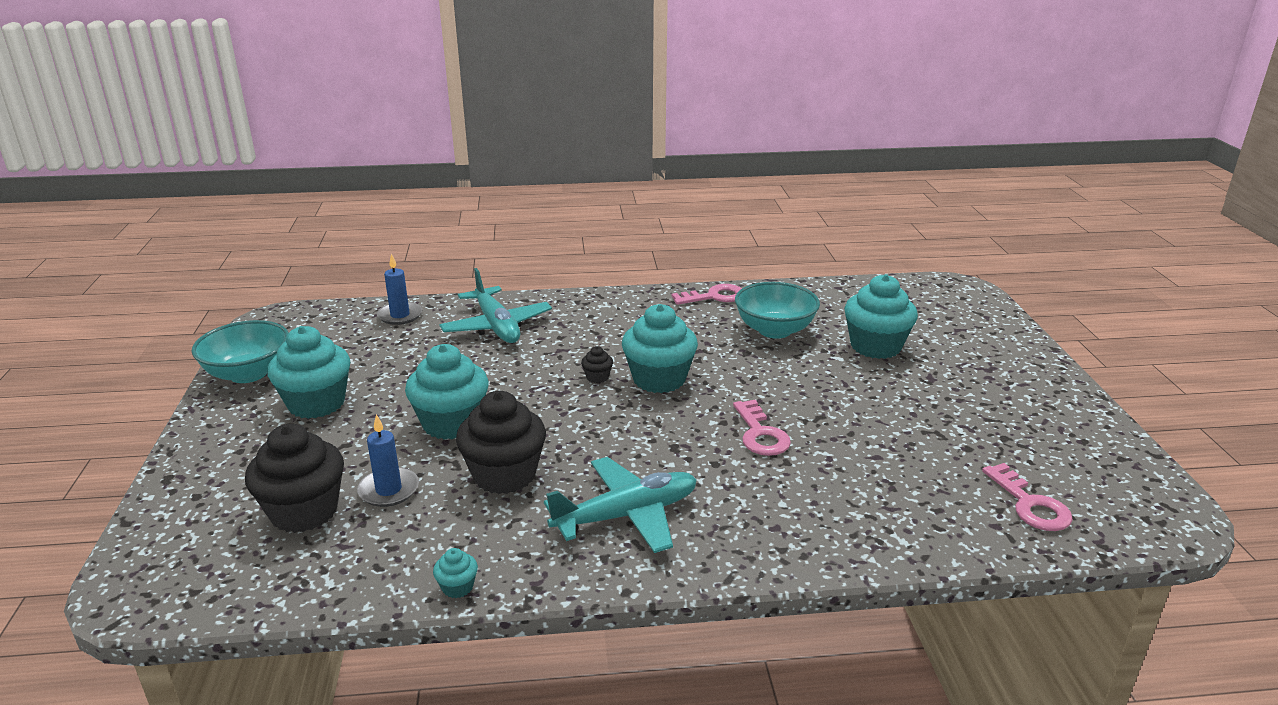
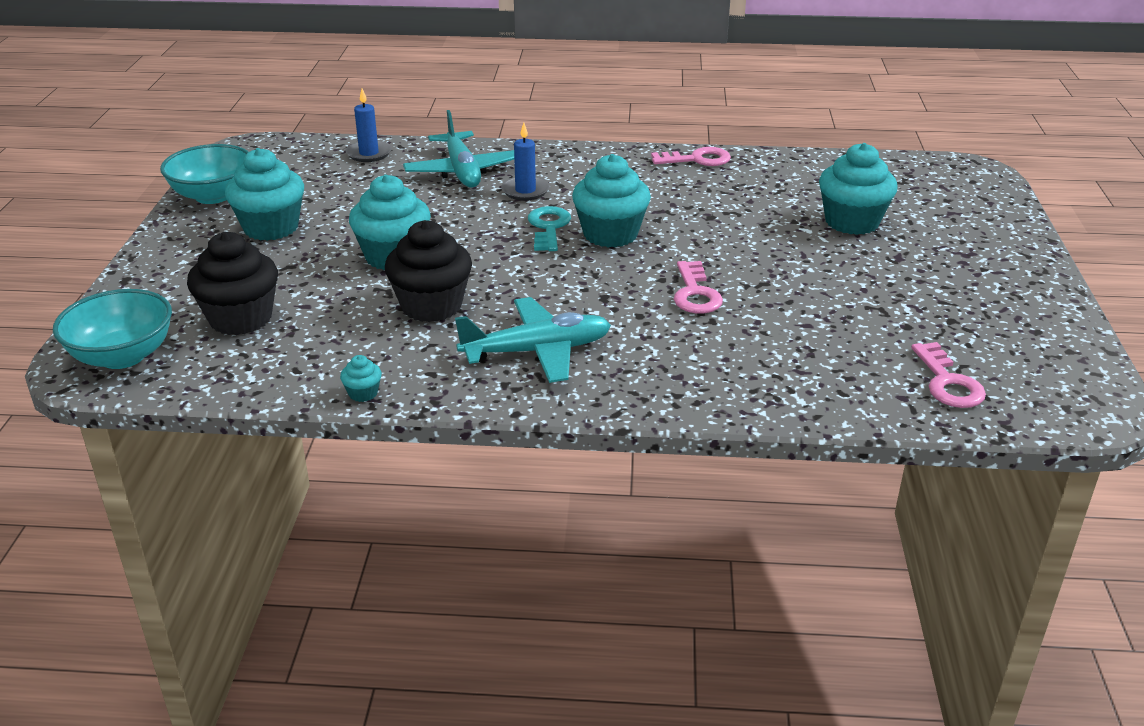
camera: 10 degrees right, 5 degrees up
(389, 490) = (321, 308): blue candle -> blue candle (525, 191)
(597, 377) = (548, 227): black cupcake -> turquoise key
(774, 330) = (749, 197): turquoise bowl -> turquoise bowl (123, 356)

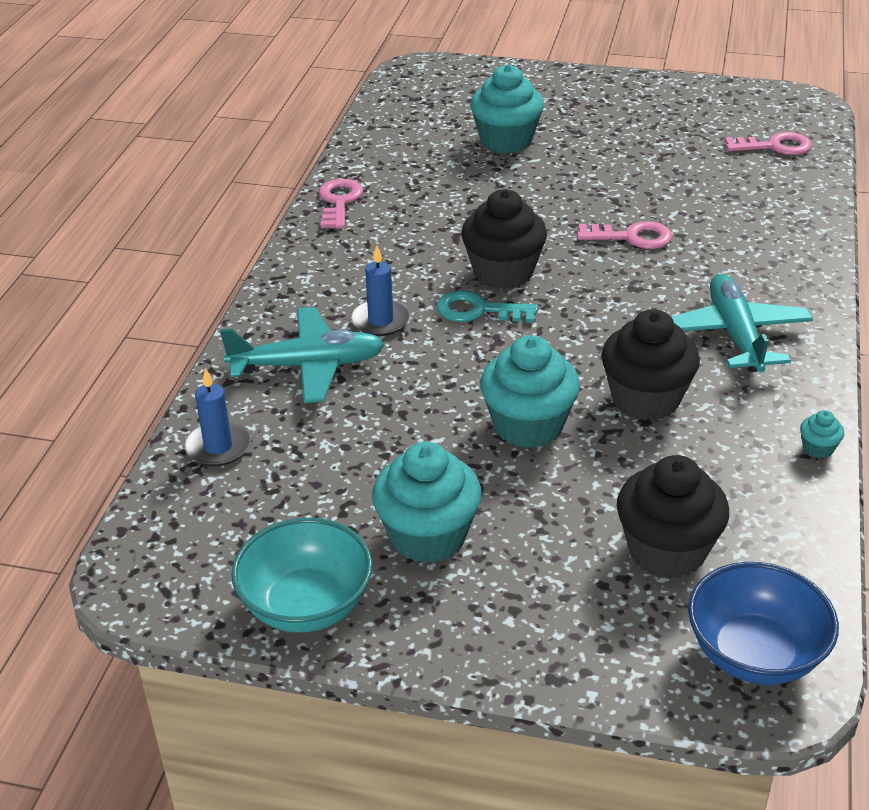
camera: 80 degrees left, 5 degrees up
(123, 356) = (754, 654): turquoise bowl -> blue bowl
(610, 234) = (503, 272): turquoise cupcake -> black cupcake

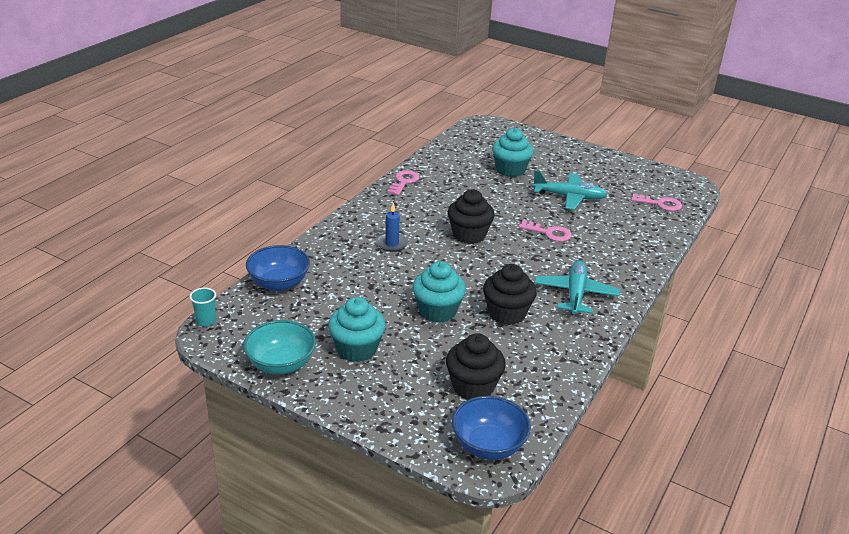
camera: 15 degrees right, 5 degrees down
(118, 559) = (206, 321): none -> turquoise cup
(218, 447) = (279, 283): blue candle -> blue bowl
(308, 366) = (343, 257): turquoise plane -> turquoise plane (569, 197)
(478, 310) = (444, 250): turquoise key -> none
(818, 448) = (585, 360): turquoise cupcake -> none

